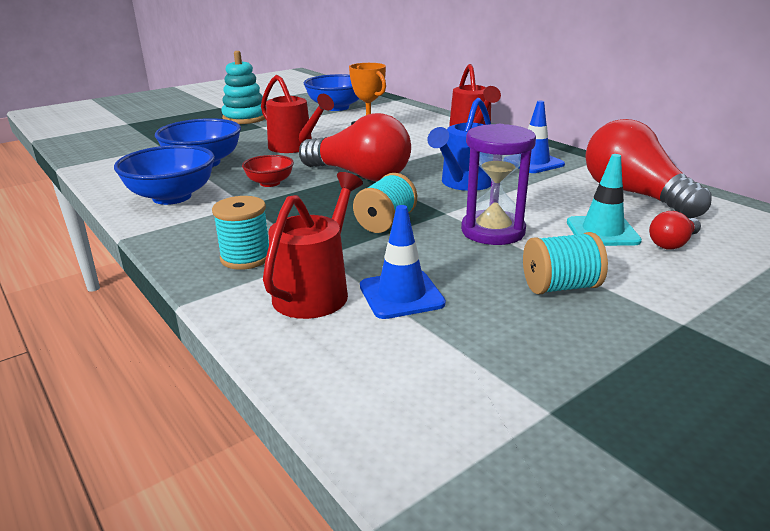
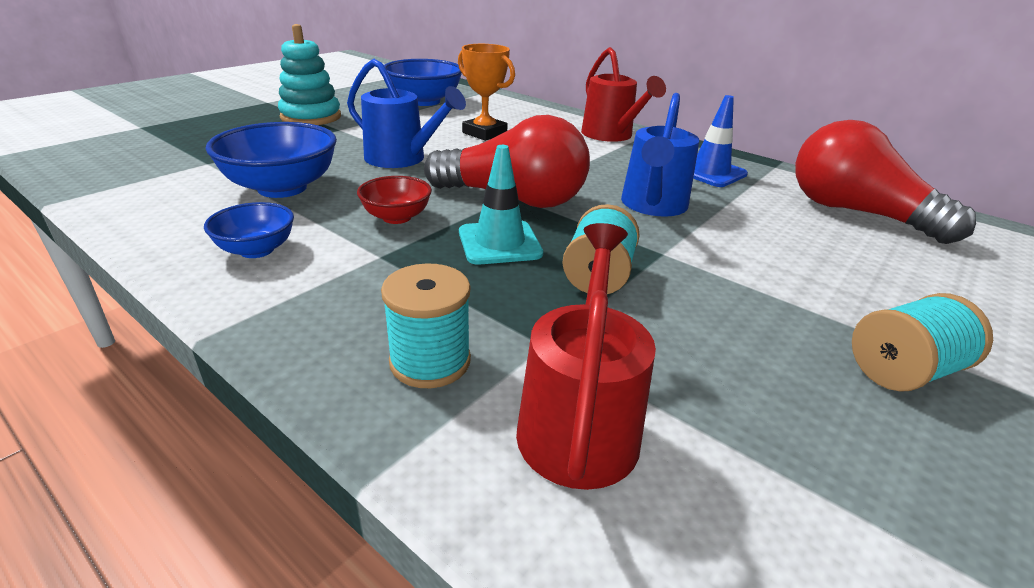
camera: 15 degrees left, 5 degrees up
(172, 197) = (257, 250): blue bowl -> blue bowl, size x0.57
(295, 147) = (402, 159): red watering can -> blue watering can
(401, 295) = (710, 413): blue traffic cone -> none
(493, 231) = (744, 280): purple hourglass -> none
(602, 232) = (870, 271): turquoise traffic cone -> turquoise traffic cone (499, 243)
(672, 243) = (961, 283): red light bulb -> none

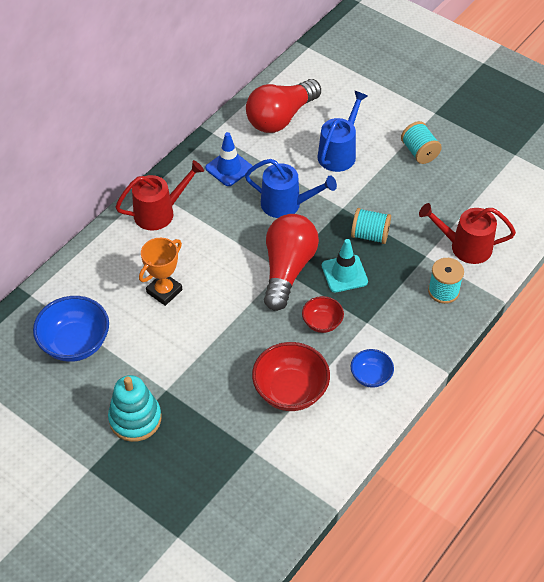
camera: 90 degrees left, 20 degrees up
(282, 188) = (290, 391): blue bowl -> red bowl
(402, 159) = (229, 335): blue watering can -> blue watering can (339, 153)

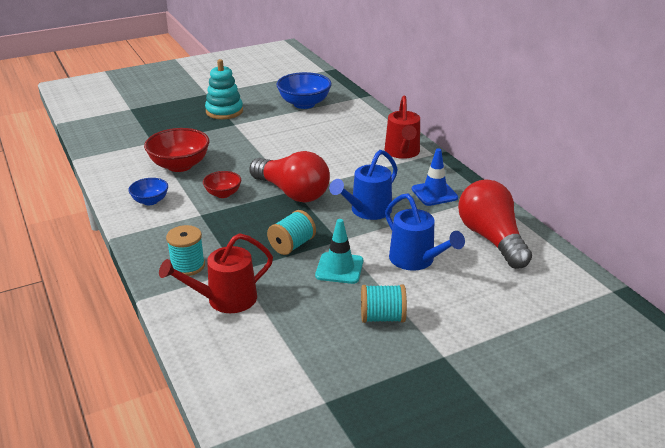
camera: 115 degrees right, 20 degrees down
(164, 291) = (319, 139): orange trophy -> none
(344, 274) = (261, 218): turquoise traffic cone -> turquoise traffic cone (339, 268)
(464, 246) = (225, 300): red watering can -> red watering can turned 150 degrees counterclockwise

